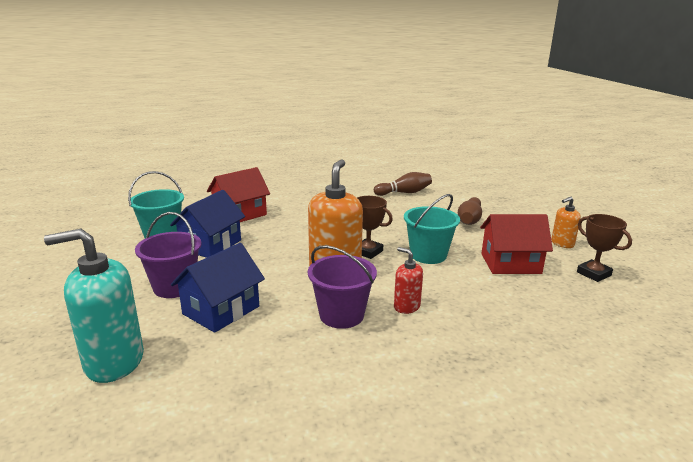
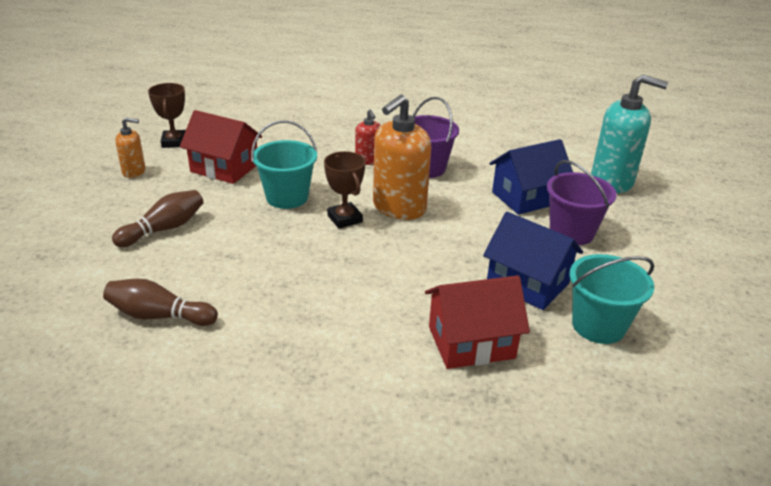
camera: 155 degrees left, 10 degrees up
(211, 245) = (527, 283): blue house -> blue house turned 75 degrees clockwise

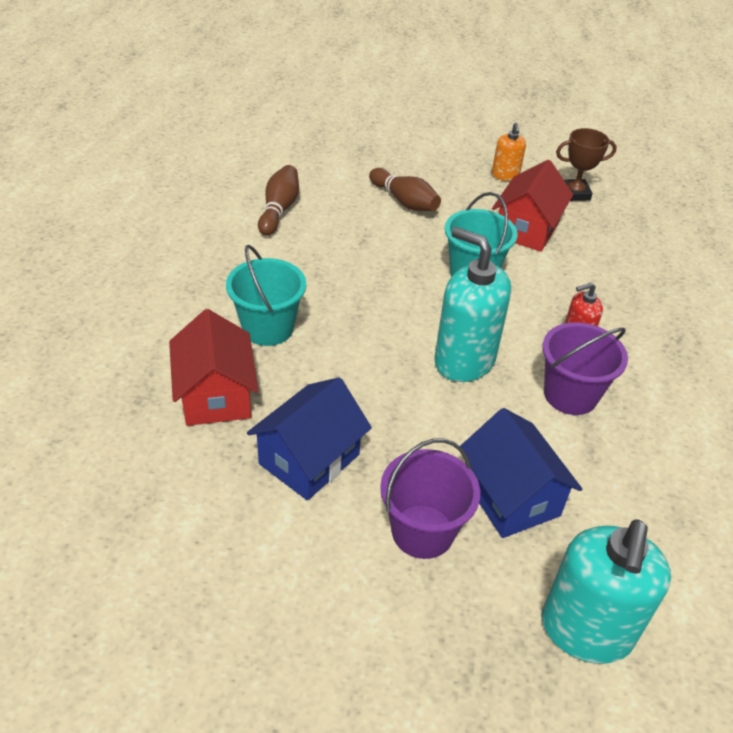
camera: 90 degrees right, 10 degrees up
(344, 219) = (434, 315): brown trophy -> none
(399, 207) = (464, 360): orange soap dispenser -> turquoise soap dispenser
(598, 325) = (225, 511): turquoise bucket -> turquoise bucket (268, 328)

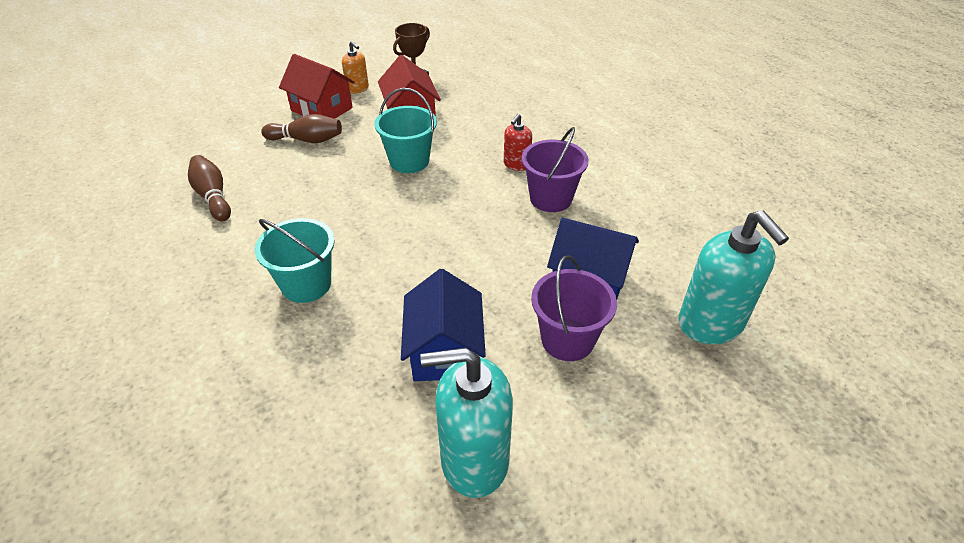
camera: 40 degrees left, 0 degrees up
(215, 395) = (322, 358): red house -> red house (321, 109)
(464, 360) = (467, 218): turquoise soap dispenser -> turquoise soap dispenser (474, 460)

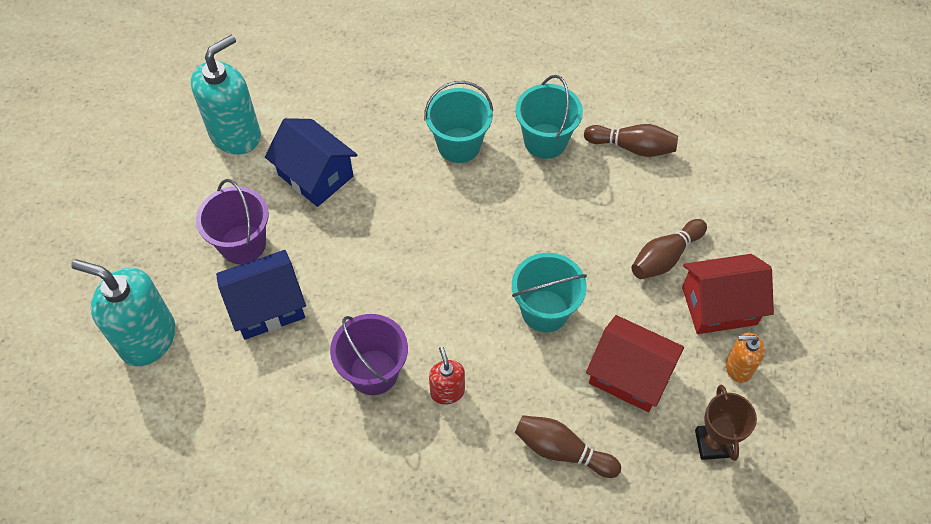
camera: 135 degrees right, 15 degrees up
(250, 241) = (545, 141): none -> turquoise bucket
(487, 113) = (562, 451): none -> brown bowling pin

